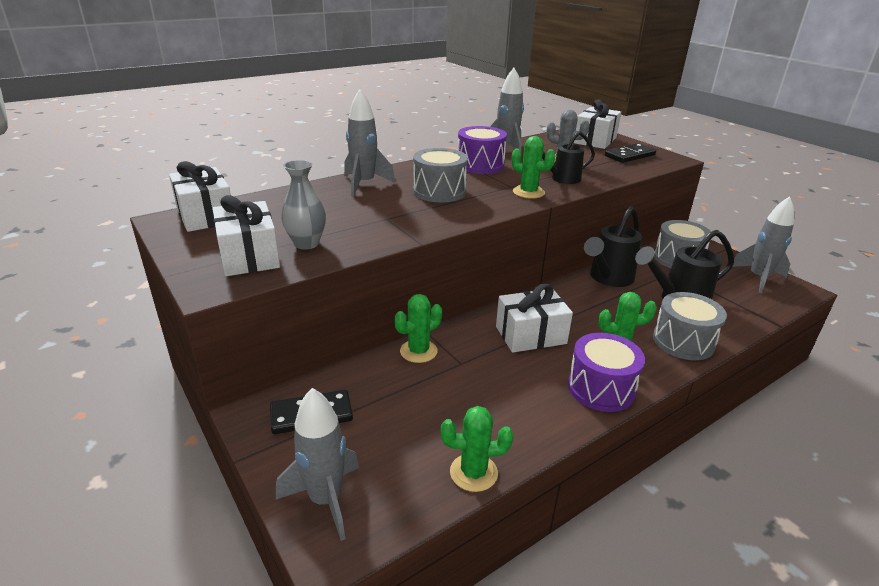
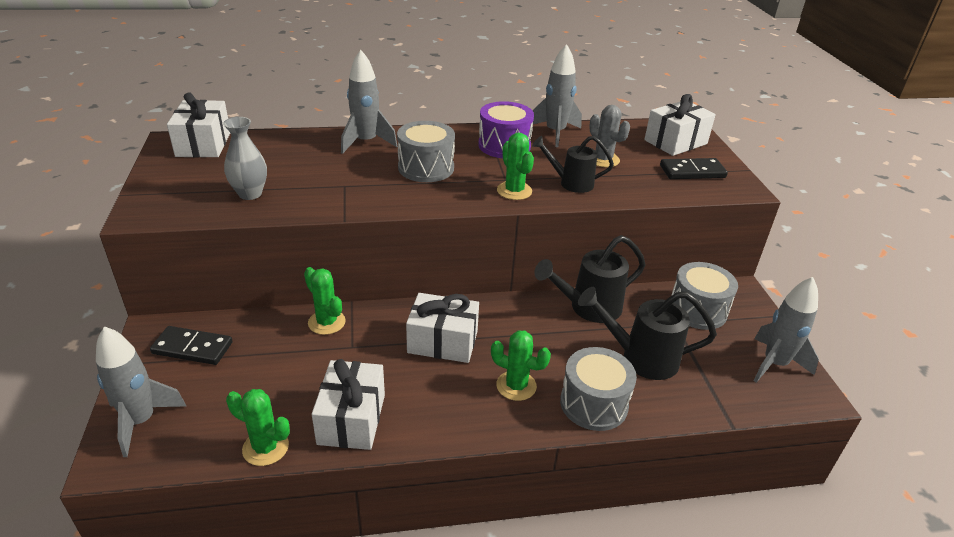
camera: 25 degrees right, 5 degrees up
(249, 256) = (195, 194): white gift -> white gift (351, 419)
(418, 351) = (326, 322): green cactus -> green cactus turned 60 degrees clockwise
(601, 388) = (454, 419): purple drum -> none

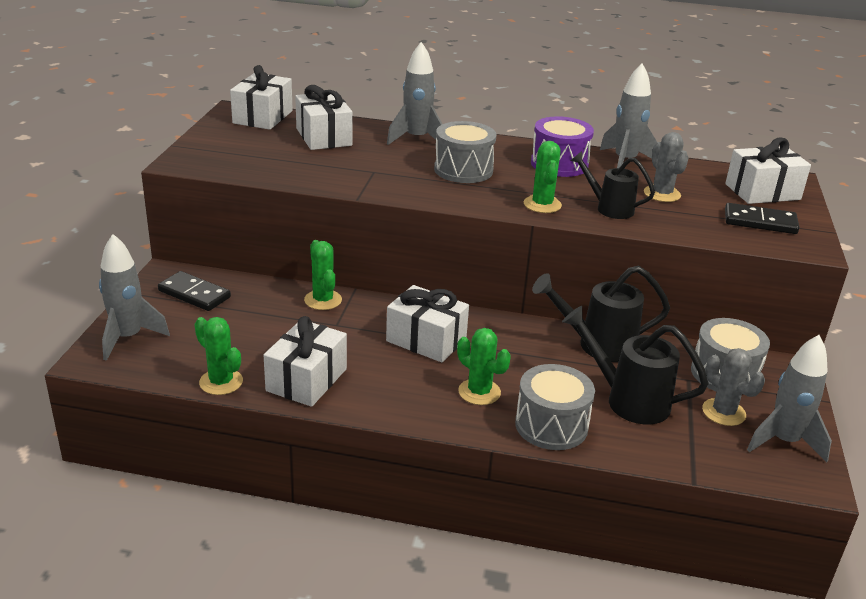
camera: 20 degrees right, 5 degrees down
(250, 194) = (283, 163): grey vase -> none
(276, 156) = (324, 137): none -> white gift
(717, 348) = (723, 412): none -> grey cactus

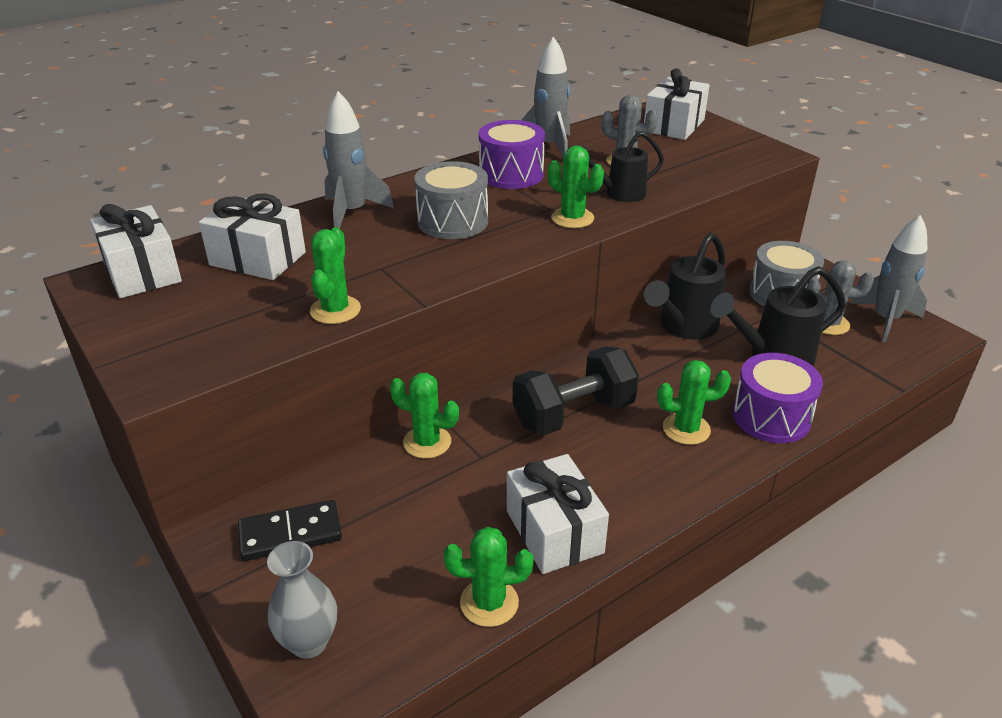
camera: 45 degrees left, 5 degrees up
(128, 338) = (309, 642): grey rocket -> grey vase
(310, 177) = (335, 310): none -> green cactus
(426, 340) = (573, 414): white gift -> black dumbbell
(551, 425) = (771, 417): grey drum -> purple drum
(760, 222) = (718, 150): black domino -> none

